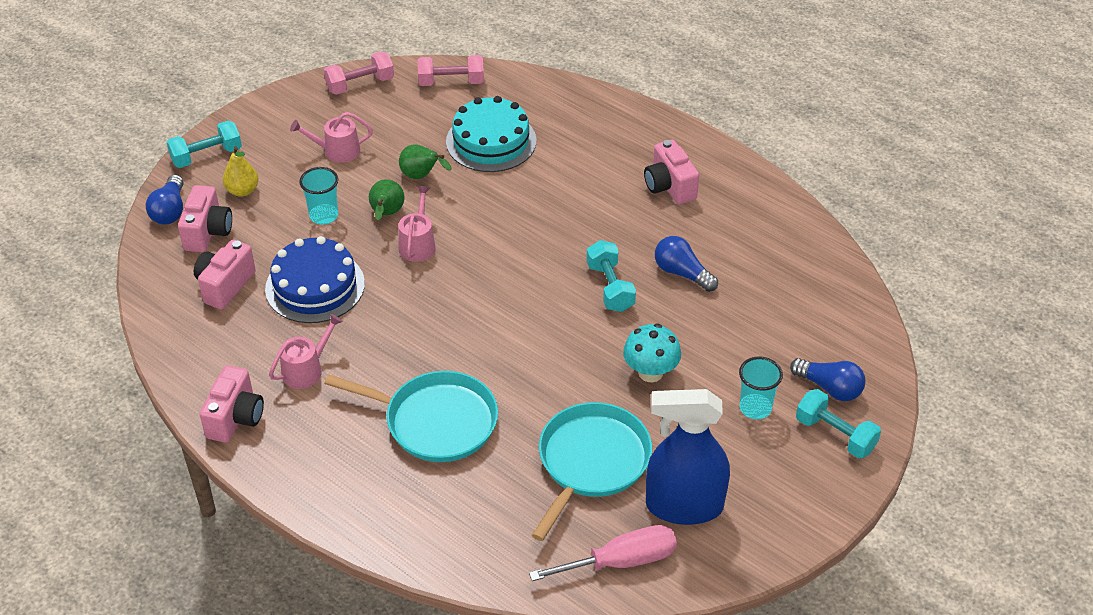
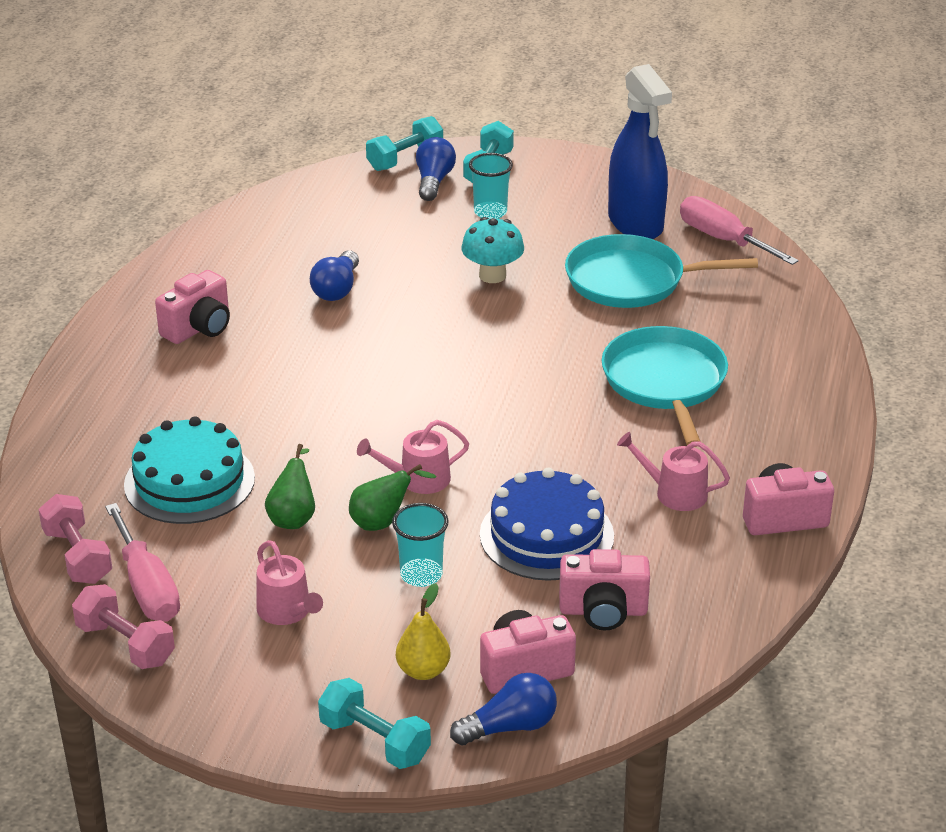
camera: 115 degrees left, 10 degrees down
(402, 102) = (147, 587): none -> pink screwdriver
(610, 287) = (391, 327): turquoise dumbbell -> turquoise dumbbell (405, 159)

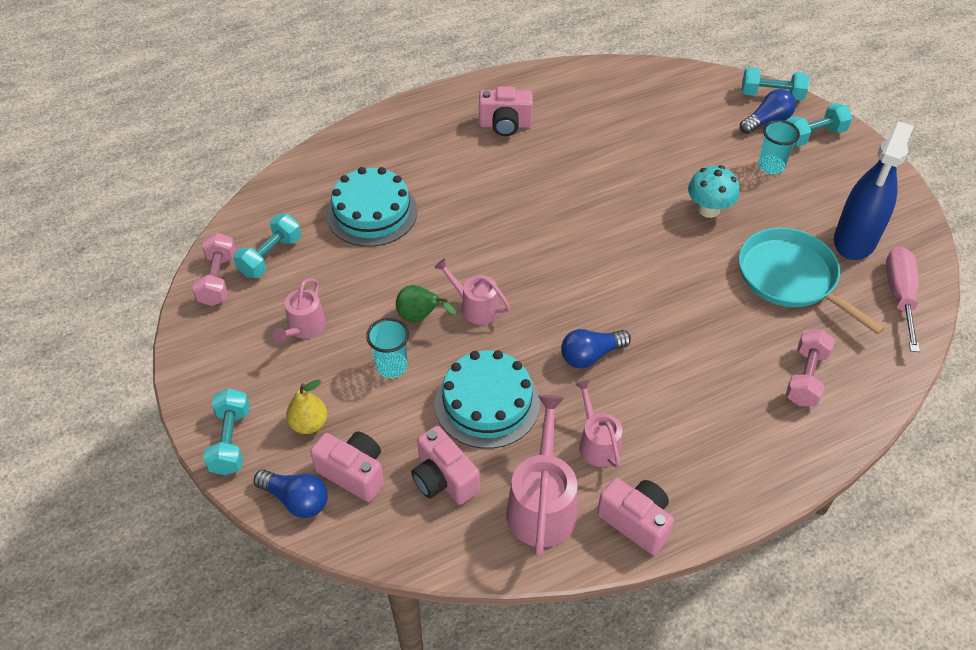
camera: 50 degrees right, 15 degrees up
(77, 556) = (269, 213): pink dumbbell -> pink dumbbell (805, 377)
(147, 587) = (270, 256): pink screwdriver -> turquoise dumbbell
(293, 517) = (385, 275): green pear -> none
(337, 289) = (608, 153): blue light bulb -> blue light bulb (591, 355)
(546, 535) = (487, 403): blue cake -> turquoise cake
(665, 382) = (705, 365): turquoise pan -> none
(702, 563) = (542, 504): none -> pink watering can

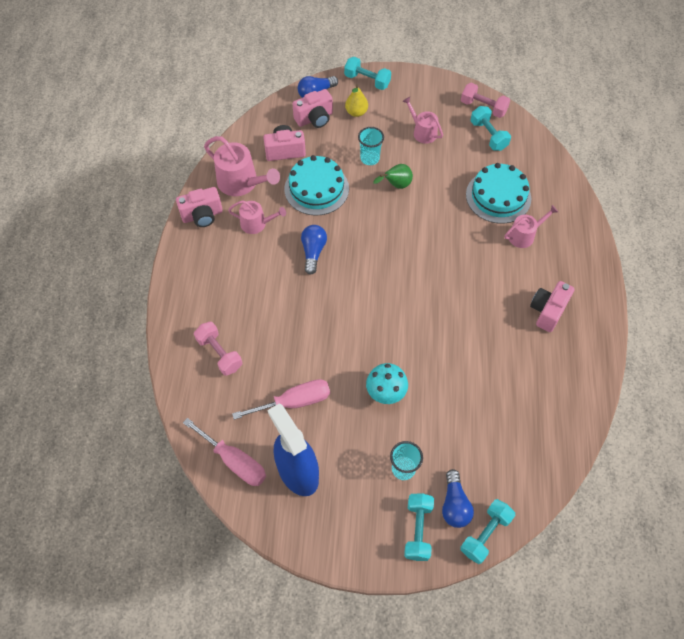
camera: 120 degrees right, 10 degrees up
(475, 307) = (386, 214): pink watering can -> pink watering can (524, 235)
(791, 278) = (294, 402): turquoise pan -> pink screwdriver

